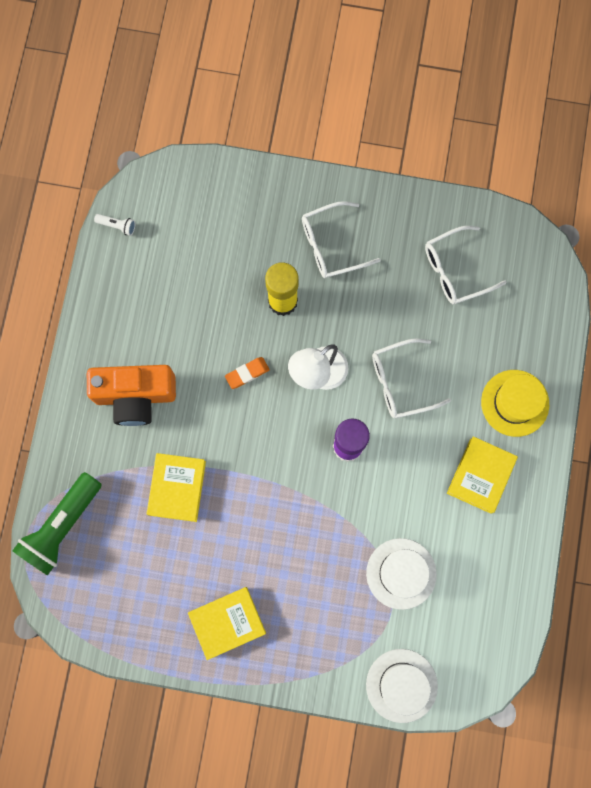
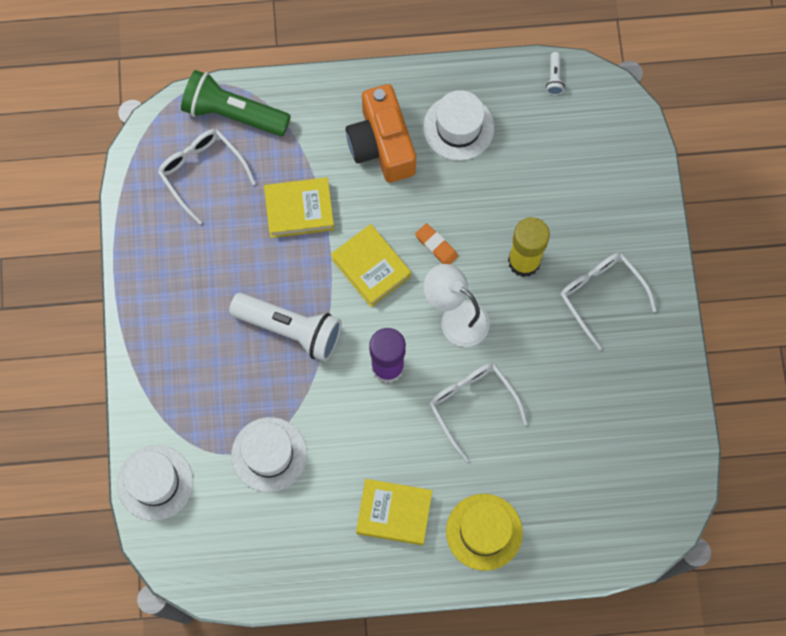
camera: 75 degrees right, 5 degrees down
(139, 323) = (458, 127): none -> white hat
(227, 622) = (178, 294): yellow book -> yellow book (371, 267)
(289, 525) = (290, 329): none -> white flashlight
(455, 270) = (614, 433): white glasses -> white glasses (202, 172)

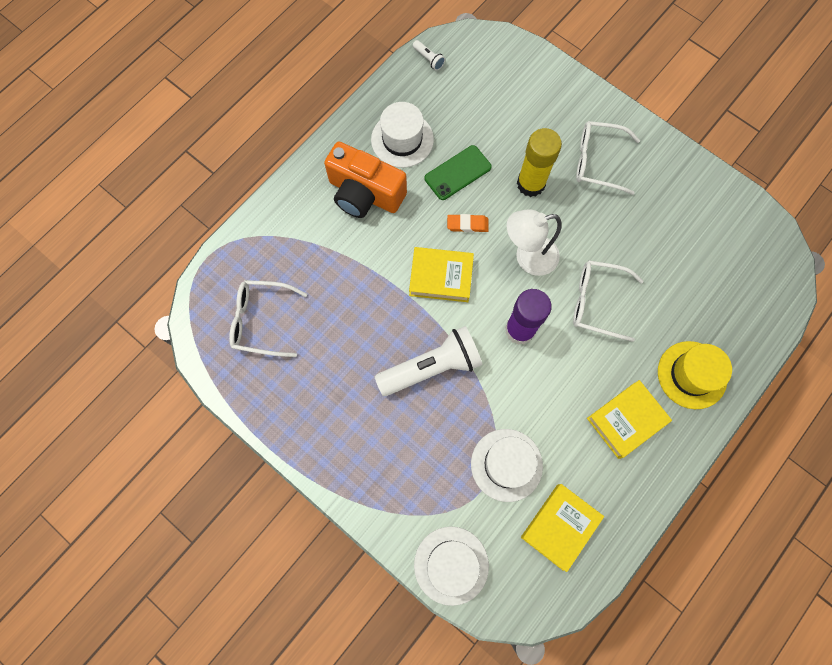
camera: 45 degrees left, 0 degrees up
(233, 114) = (243, 262): green flashlight -> none
(299, 210) = (354, 284): yellow book -> yellow book (560, 526)
(474, 197) = (457, 173): none -> green phone

